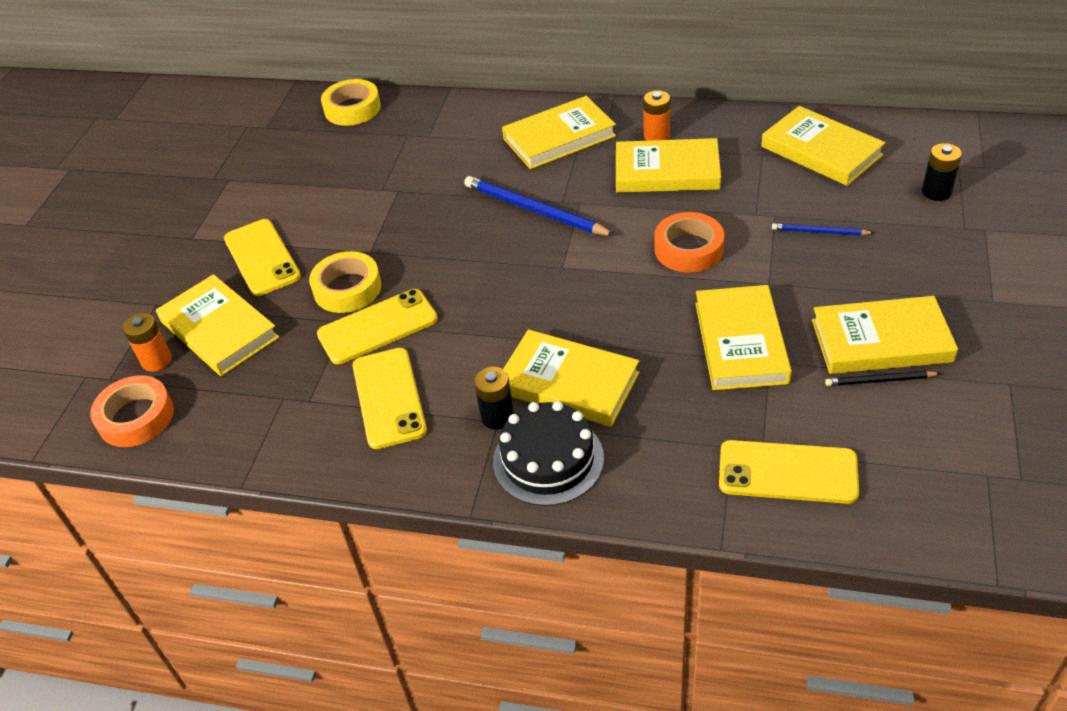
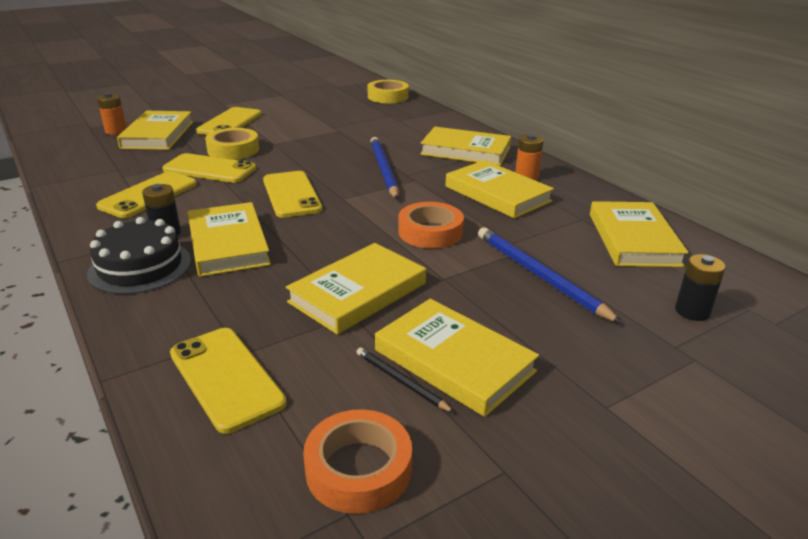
camera: 40 degrees right, 15 degrees down
(136, 417) = (65, 143): orange tape -> orange tape (358, 469)
(513, 296) = (291, 194): none -> yellow phone
(820, 232) = (540, 276): blue pencil -> blue pencil, size x1.90

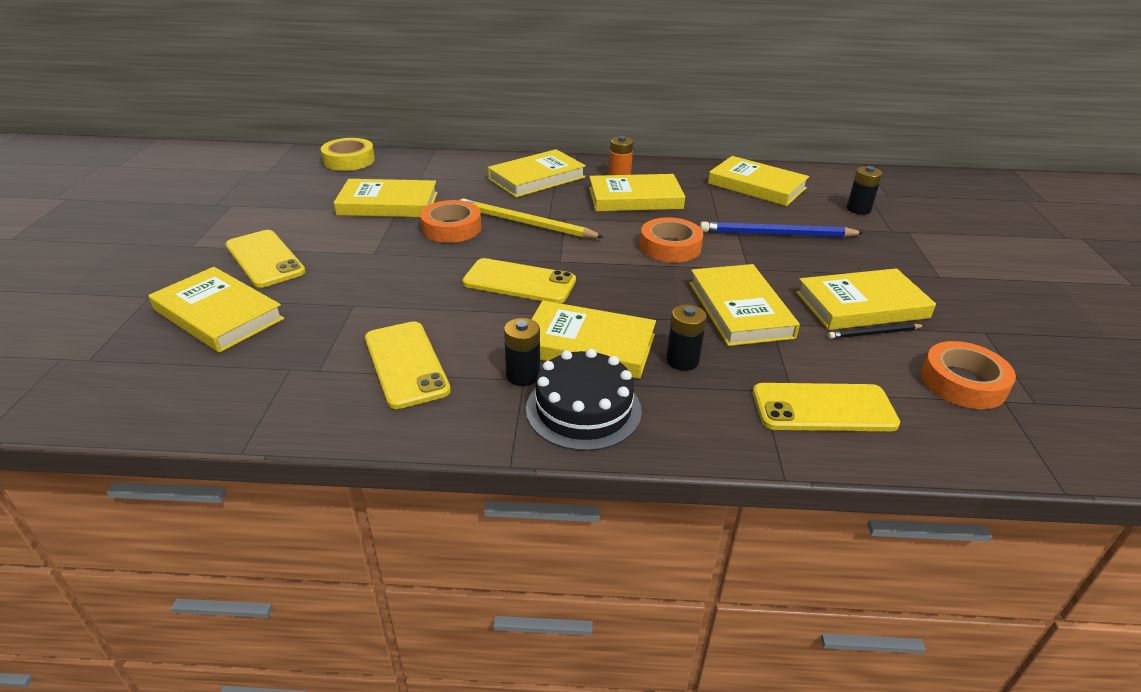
camera: 55 degrees left, 5 degrees up
(116, 131) = (146, 342): orange battery -> none
(210, 169) = (388, 308): yellow phone -> none
(233, 150) = (354, 280): yellow tape -> none
(243, 287) = (682, 360): none -> black battery
(339, 151) = (451, 228): none -> orange tape
(345, 125) = (388, 204): none -> yellow book
(384, 170) = (526, 223): blue pencil -> yellow pencil

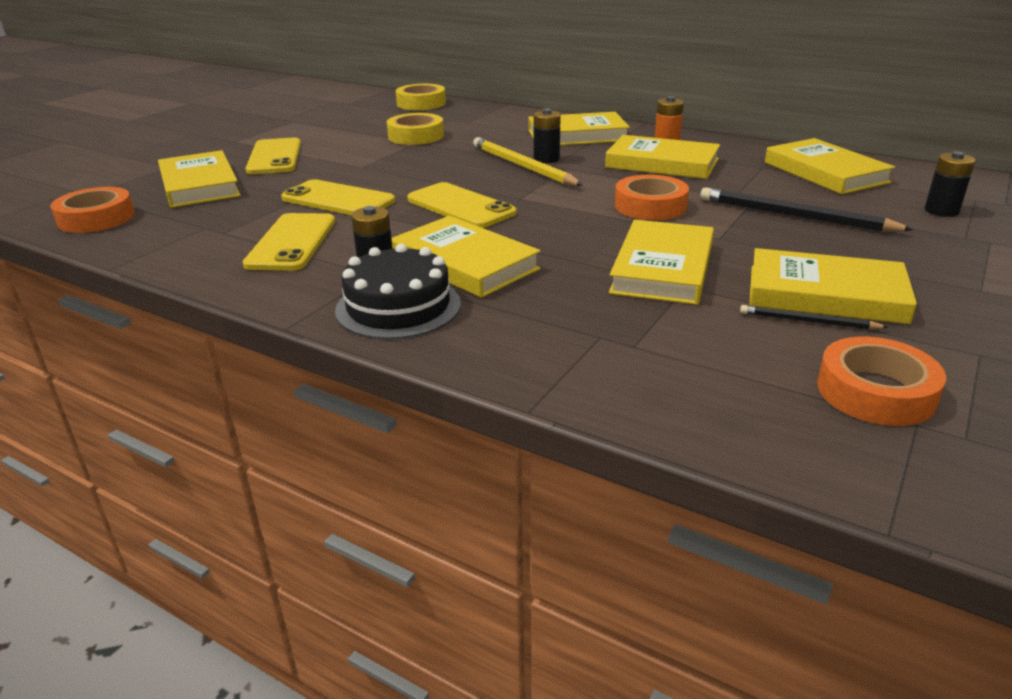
camera: 30 degrees right, 5 degrees down
(388, 204) = (416, 136): yellow book -> yellow tape
(451, 228) = (449, 160): orange tape -> orange tape (96, 218)
(682, 360) = (543, 294): black battery -> black battery (546, 159)
(777, 234) = (795, 216): blue pencil -> black pencil
(823, 408) = (652, 368): yellow phone -> yellow phone (338, 200)

